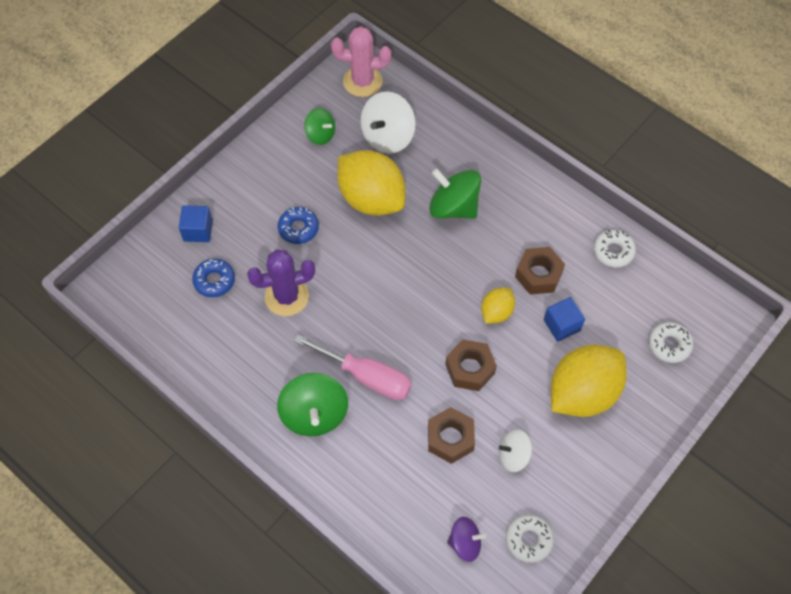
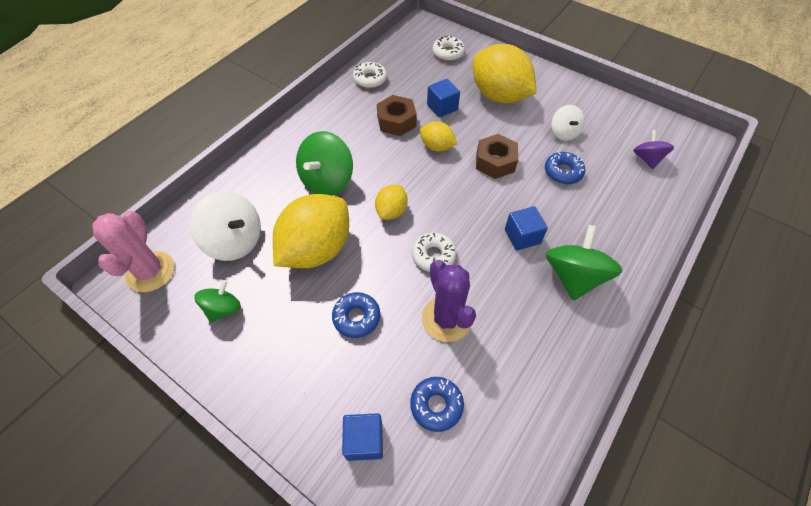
camera: 95 degrees left, 5 degrees down
(314, 414) = (574, 276): green spinning top -> green spinning top turned 60 degrees counterclockwise
(366, 376) = (522, 236): pink screwdriver -> blue cube
(409, 262) = (391, 211): none -> yellow lemon
(450, 438) = (563, 172): brown nut -> blue donut
(528, 540) = (627, 123): white donut -> white donut (433, 255)

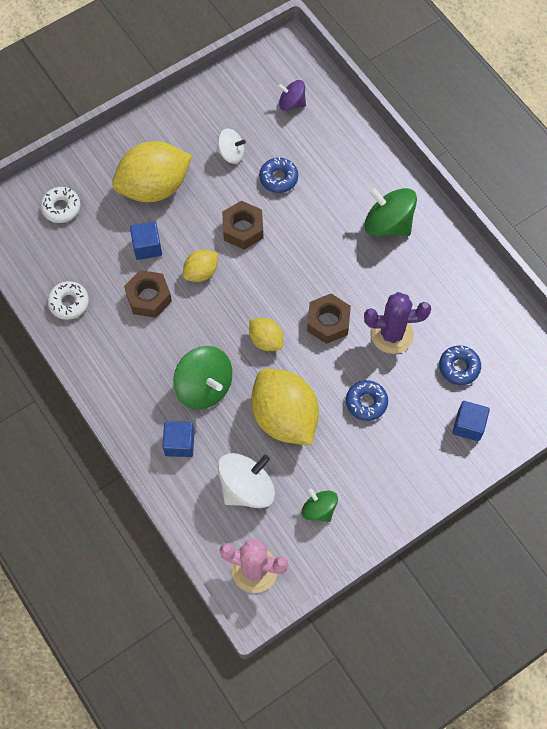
camera: 70 degrees left, 10 degrees up
(433, 255) = (328, 322): white donut -> brown nut
(522, 236) = (335, 244): blue cube -> blue cube (179, 443)

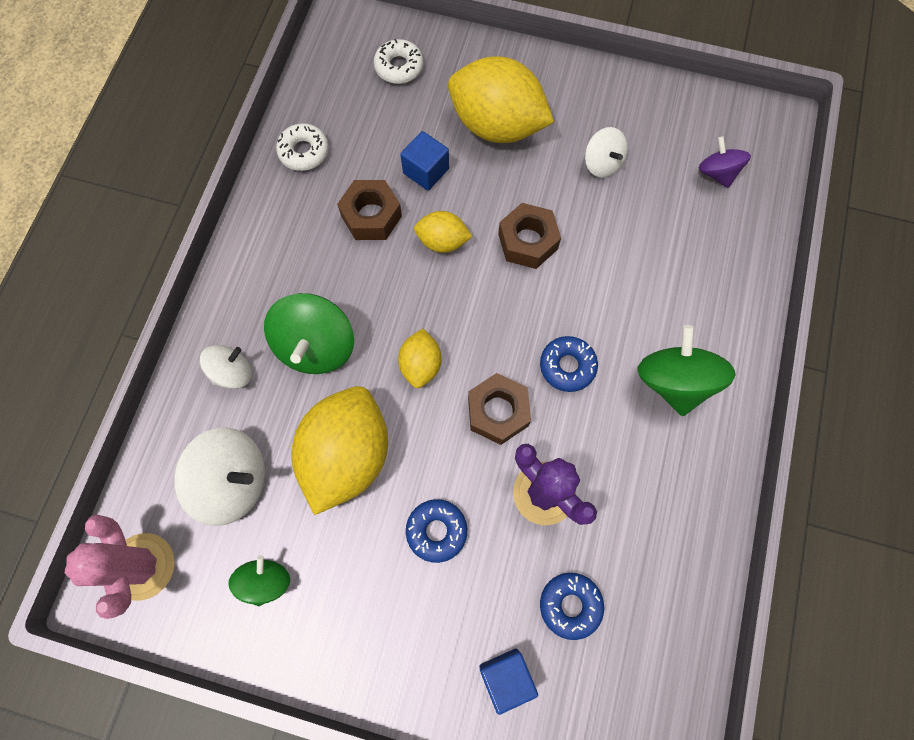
camera: 50 degrees right, 5 degrees up
(179, 443) = (232, 372): blue cube -> white spinning top
(278, 178) = (618, 229): blue donut -> blue donut (567, 366)

